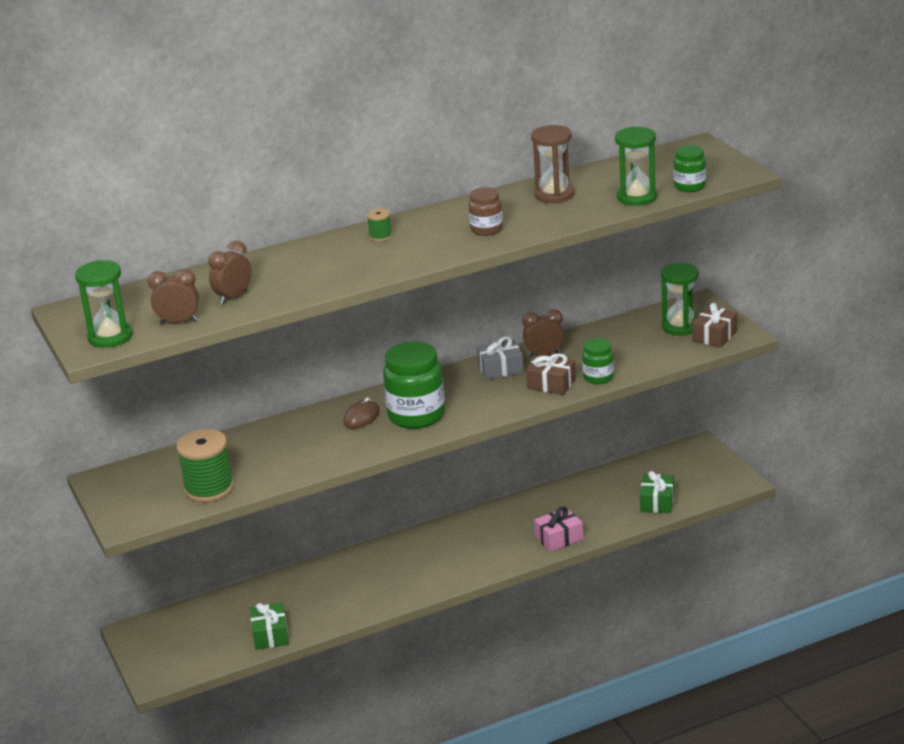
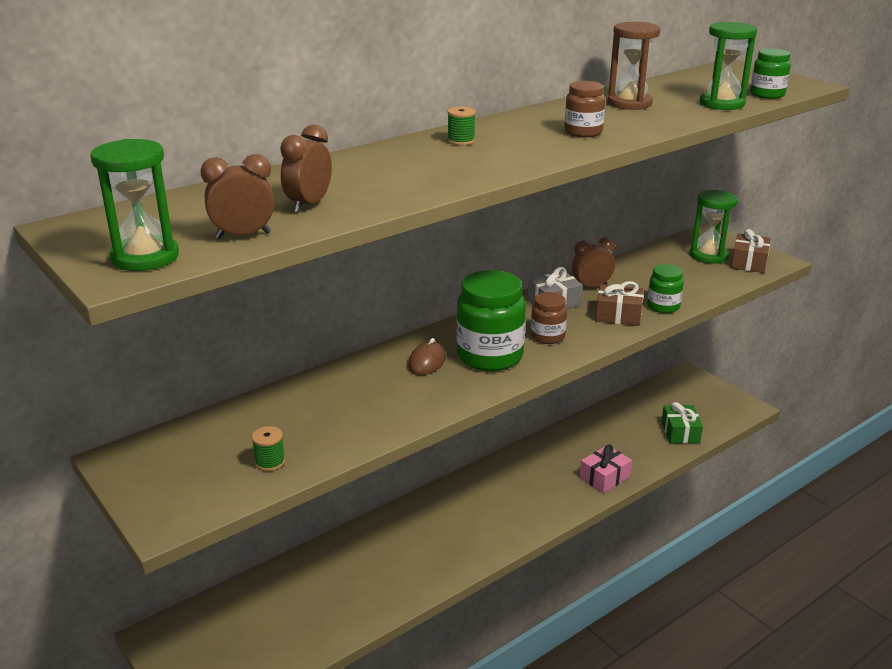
camera: 15 degrees left, 0 degrees up
(209, 489) = (270, 462): green spool -> green spool, size x0.47
(270, 635) = (331, 625): green gift -> none
(476, 400) = (547, 336): none -> brown jar

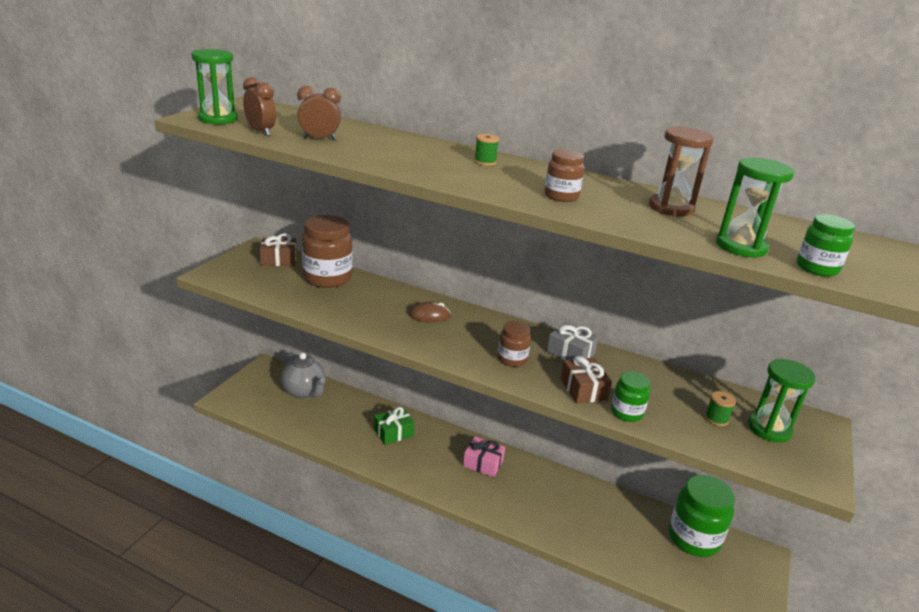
camera: 60 degrees right, 0 degrees up
(253, 607) = (304, 392): none -> grey teapot
(270, 462) = (278, 289): green spool -> green spool (716, 418)
(272, 414) = (327, 278): none -> brown jar
(490, 356) = (459, 339): green jar -> green jar (693, 538)
(591, 287) = (618, 367): brown clock -> none
(604, 477) = (549, 526): pink gift -> pink gift (483, 463)
(680, 432) = (661, 567): green gift -> green gift (393, 432)
(749, 263) = (790, 460): brown gift -> brown gift (279, 260)

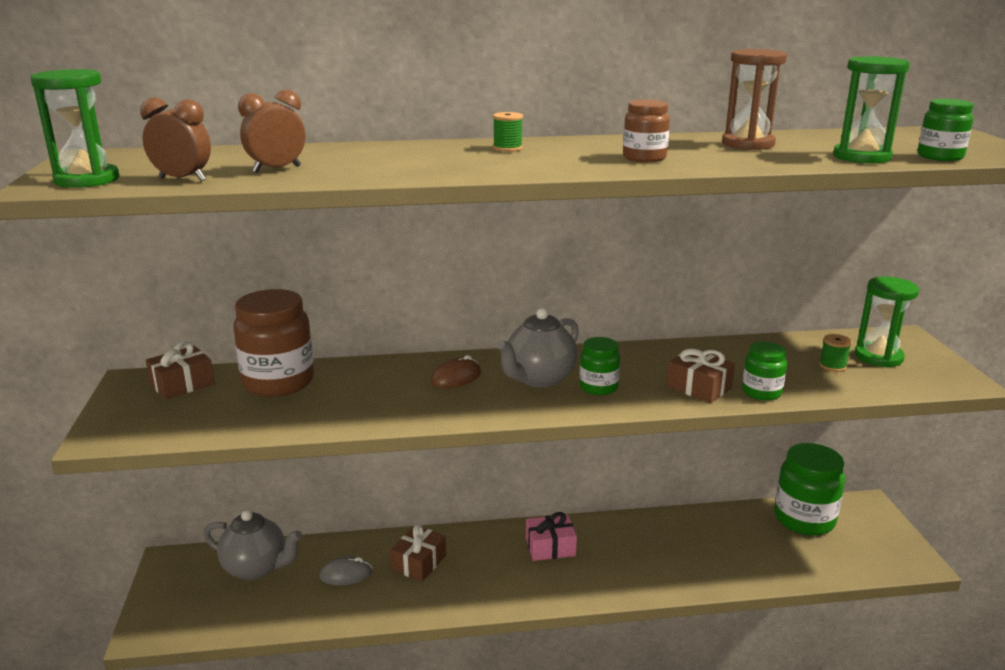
camera: 30 degrees left, 5 degrees down
(347, 419) = (346, 574): none -> grey mouse
(393, 432) = (419, 563): green gift -> brown gift
(480, 337) = (539, 379): none -> grey teapot
(512, 359) = (598, 387): brown jar -> green jar
(570, 353) = (643, 359): grey gift -> none

